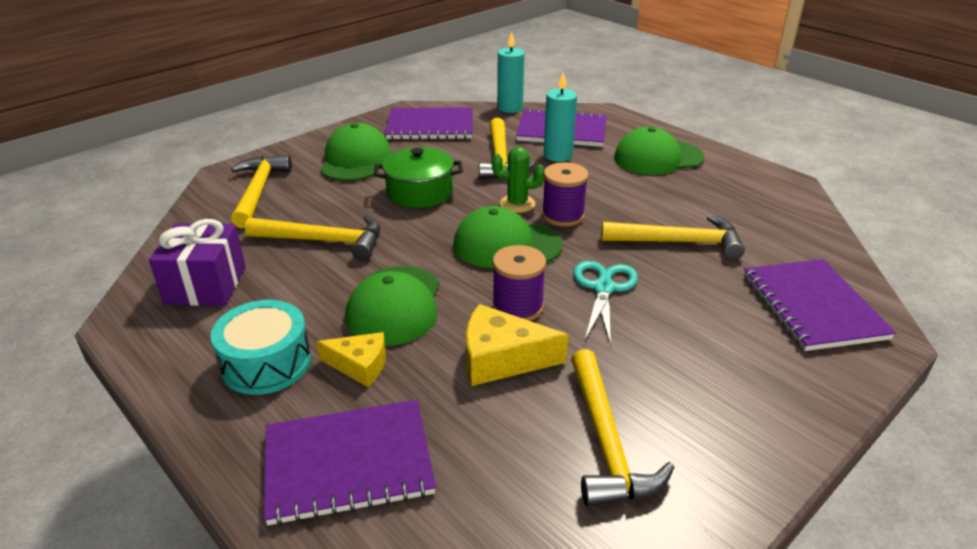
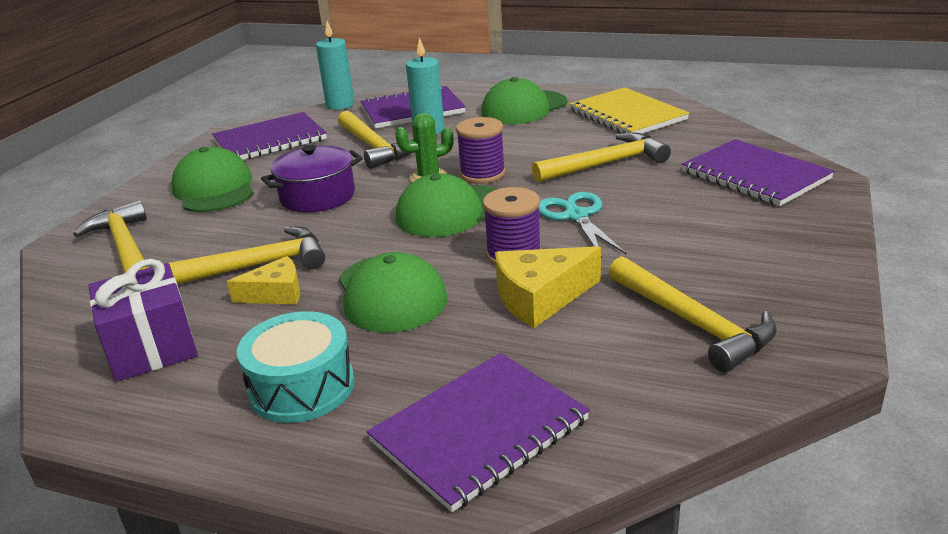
camera: 25 degrees left, 5 degrees down
(360, 365) = (406, 352): yellow cheese -> yellow cheese (276, 293)
(419, 192) = (317, 196): green pot -> purple pot
(746, 195) = (627, 115): none -> yellow notebook

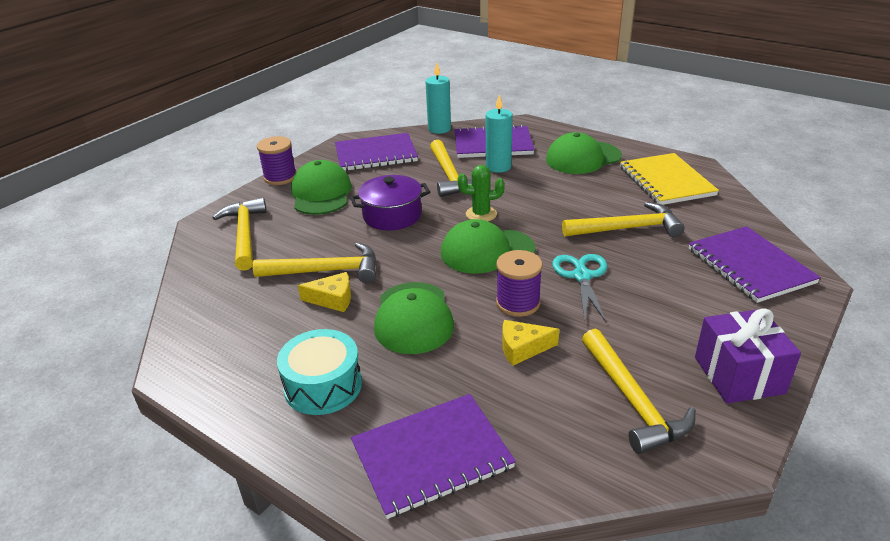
camera: 15 degrees right, 5 degrees up
(152, 347) = (236, 326): purple gift -> purple gift (738, 375)
(482, 174) = (524, 219): purple spool -> purple spool (280, 177)
(540, 298) = (522, 348): yellow cheese -> yellow cheese, size x0.66

